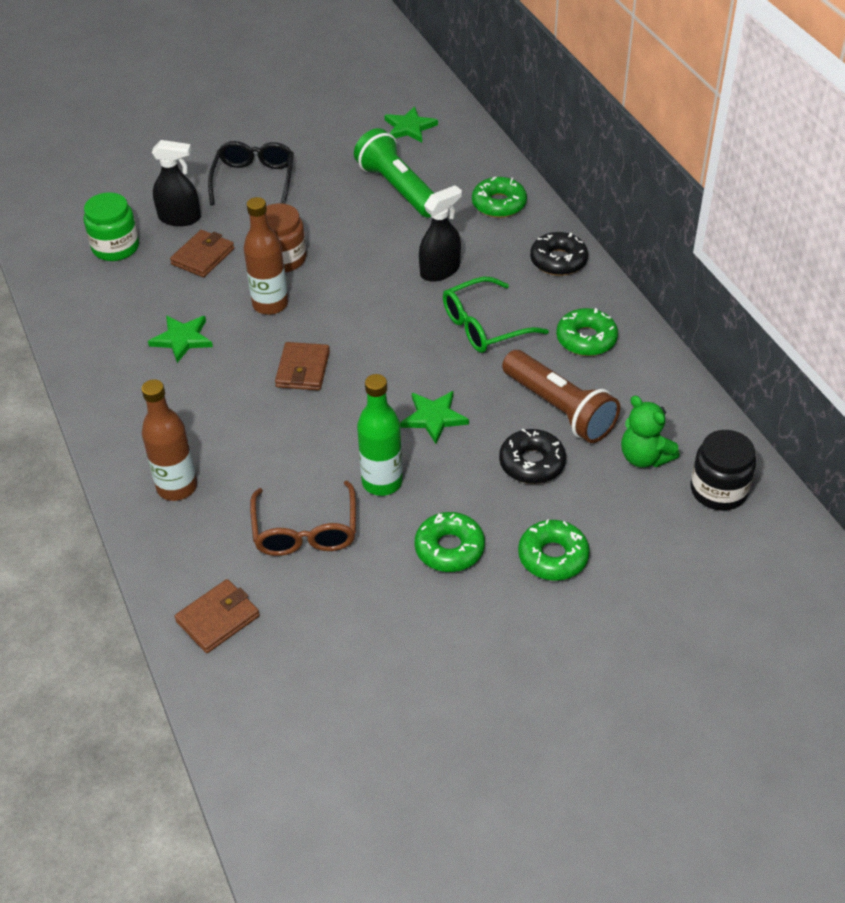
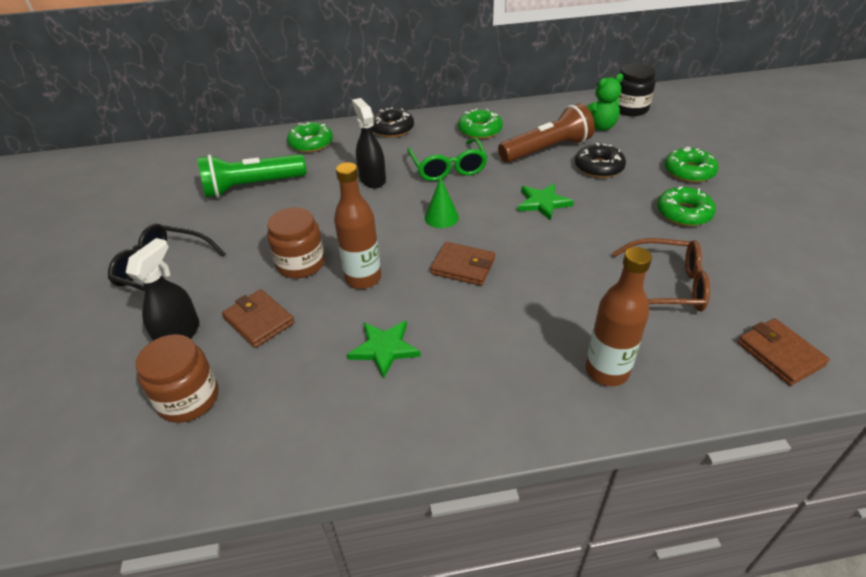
camera: 75 degrees left, 5 degrees down
(116, 247) = (188, 399): green jar -> brown jar
(382, 339) = (441, 217): none -> green cone
(382, 482) = (611, 237): green bottle -> none
(409, 127) = (174, 171): green star -> none

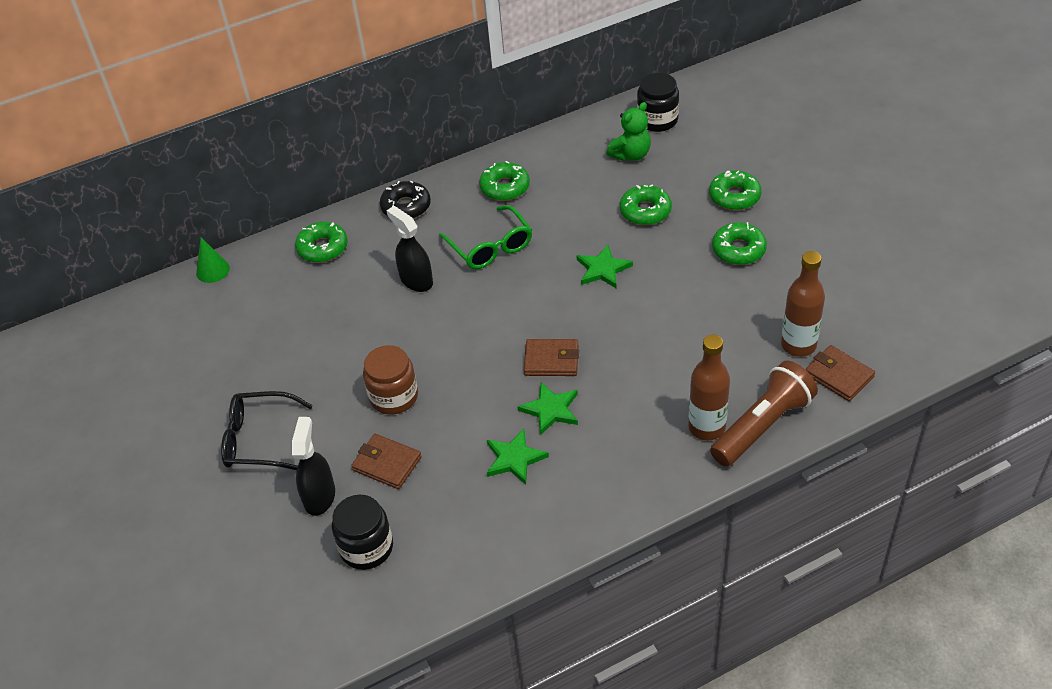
camera: 15 degrees left, 5 degrees up
(188, 399) = (366, 548): brown jar -> black jar
(252, 187) = (290, 320): green flashlight -> none
(363, 278) = (463, 396): brown bottle -> brown bottle (798, 345)
(441, 217) = (509, 310): green cone -> green cone (213, 270)
(442, 311) = (550, 410): none -> green star
(547, 150) = (585, 199): brown flashlight -> brown flashlight (762, 426)
(599, 167) = (645, 211): black donut -> green donut
(667, 286) = (739, 334): brown glasses -> none

